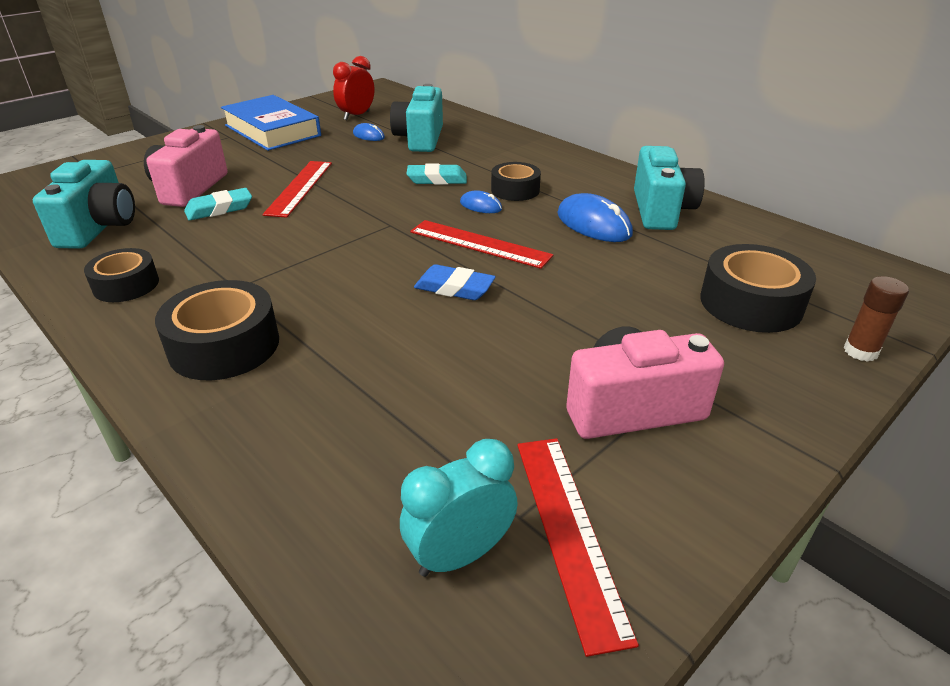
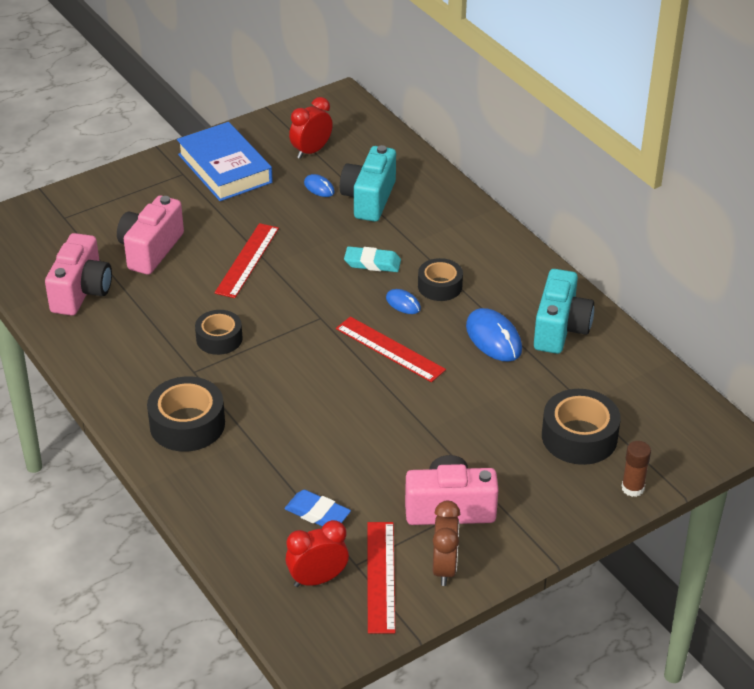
camera: 10 degrees right, 5 degrees up
(99, 227) = (81, 292): turquoise camera -> pink camera
(126, 285) = (112, 359): black tape -> black tape (219, 339)
(219, 209) = (178, 281): turquoise eraser -> none
(454, 288) = (358, 393): blue eraser -> blue eraser (317, 513)
(460, 555) = (317, 579): turquoise clock -> red clock
(668, 501) = (444, 568): none -> brown clock

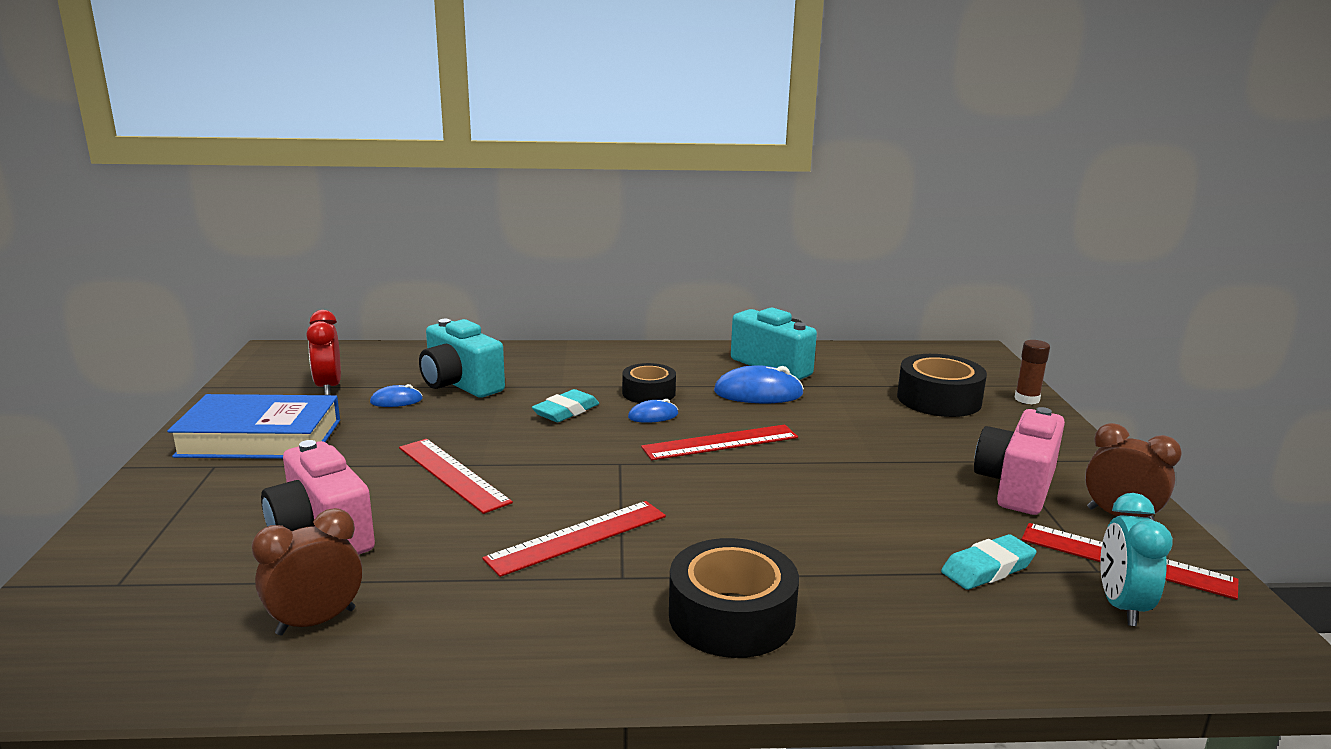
camera: 60 degrees left, 20 degrees down
(81, 292) = (316, 621): pink camera -> brown clock
(219, 339) = (577, 537): black tape -> red ruler
(317, 513) = (987, 568): blue eraser -> turquoise eraser
(317, 579) = (1121, 606): red clock -> turquoise clock

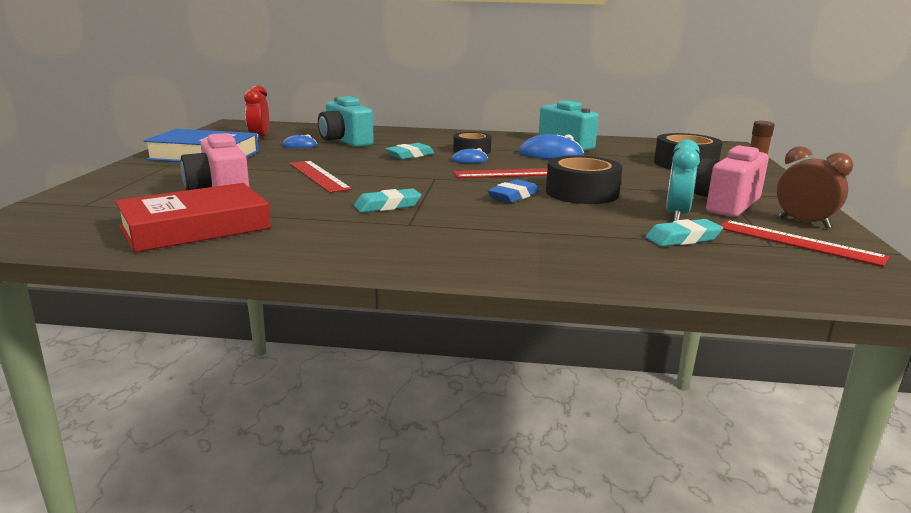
camera: 10 degrees right, 0 degrees up
(316, 621) = (195, 227): brown clock -> red book
(577, 537) = (387, 206): red ruler -> turquoise eraser
(731, 616) = (477, 245): black tape -> black tape (582, 193)
(741, 496) = (513, 196): none -> blue eraser
(1121, 606) = (782, 262): turquoise clock -> turquoise clock (676, 215)

